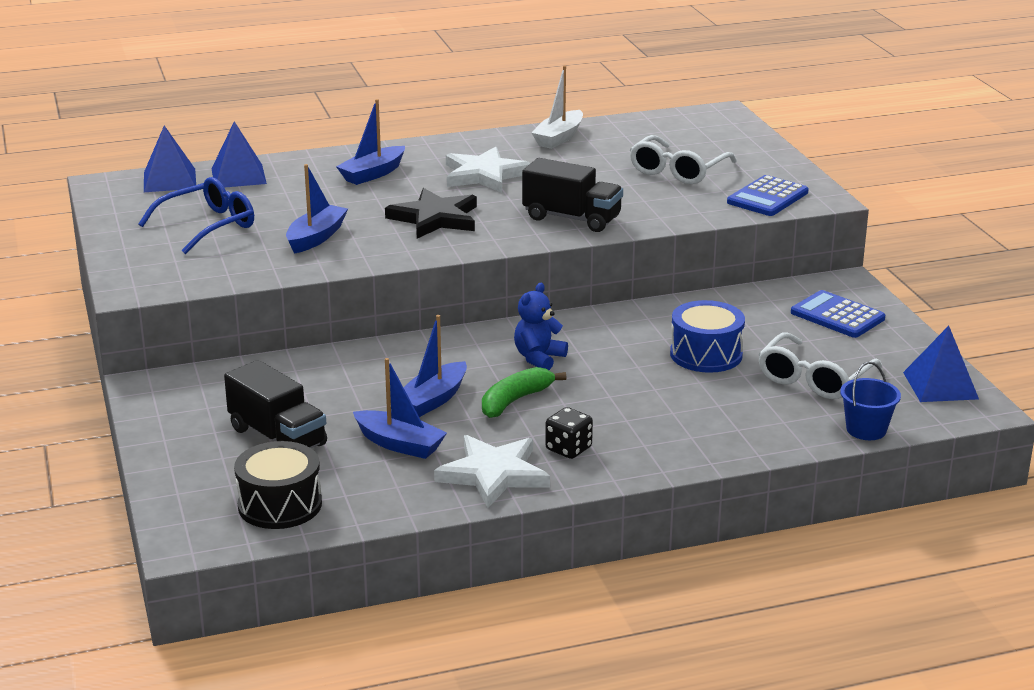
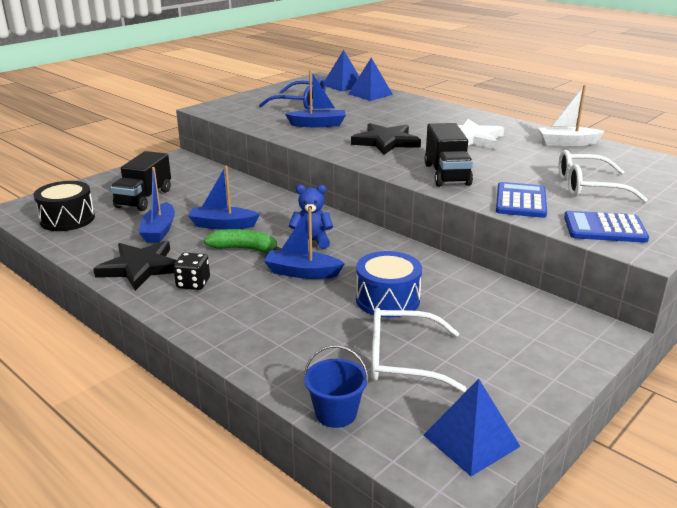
camera: 60 degrees right, 0 degrees up
(373, 174) = (422, 116): blue boat -> blue boat (302, 272)
(494, 474) = (140, 268): white star -> black star
(837, 316) = (535, 343): blue calculator -> blue calculator (520, 201)

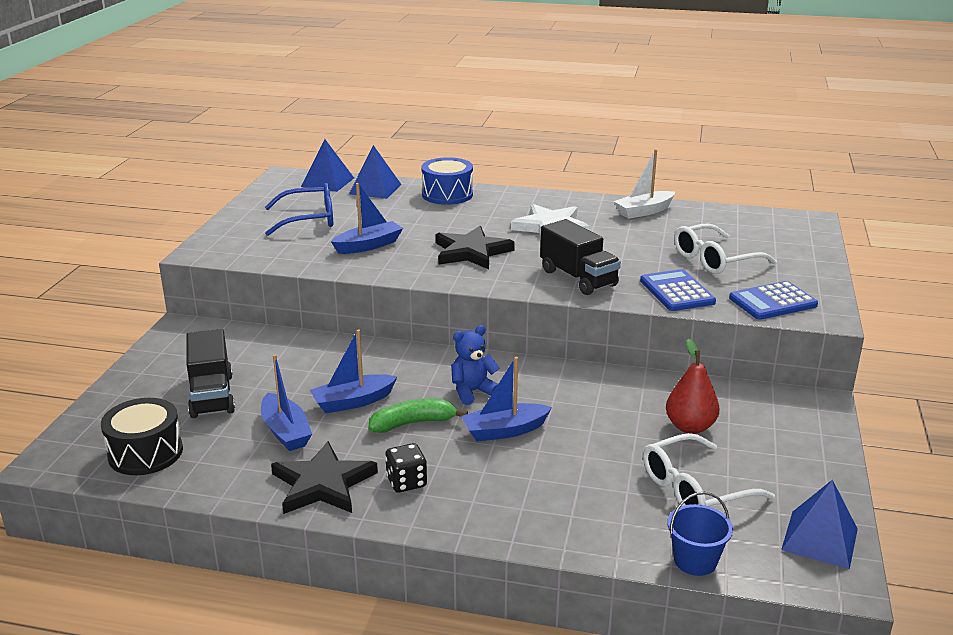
camera: 30 degrees left, 0 degrees up
(387, 299) = (617, 432): blue drum -> blue drum (447, 194)
(455, 314) = (690, 427): none -> red pear

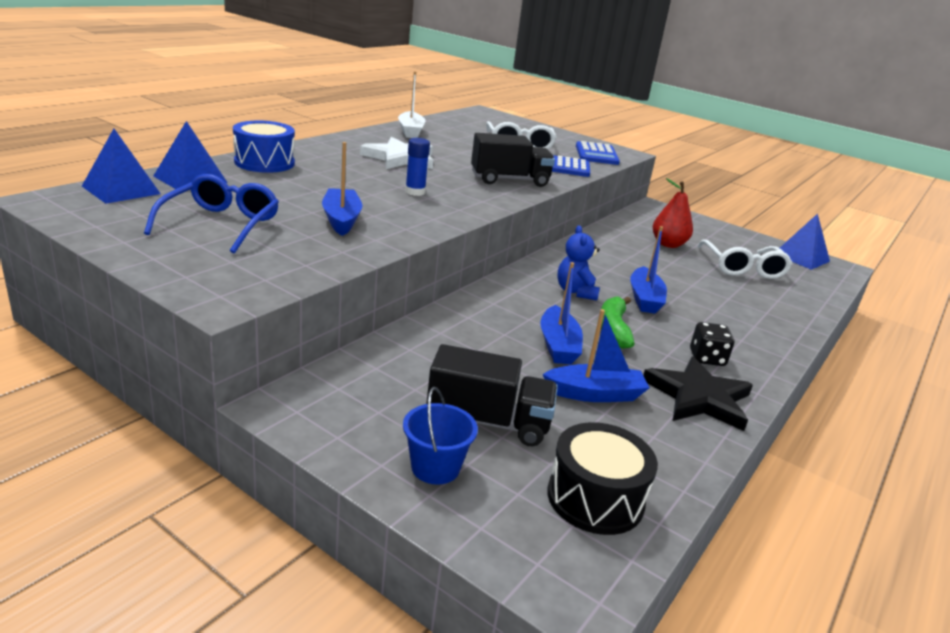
camera: 70 degrees left, 0 degrees up
(471, 252) = (415, 192): black star -> blue glue stick
(695, 561) = (821, 294): blue bucket -> blue bucket (435, 467)

